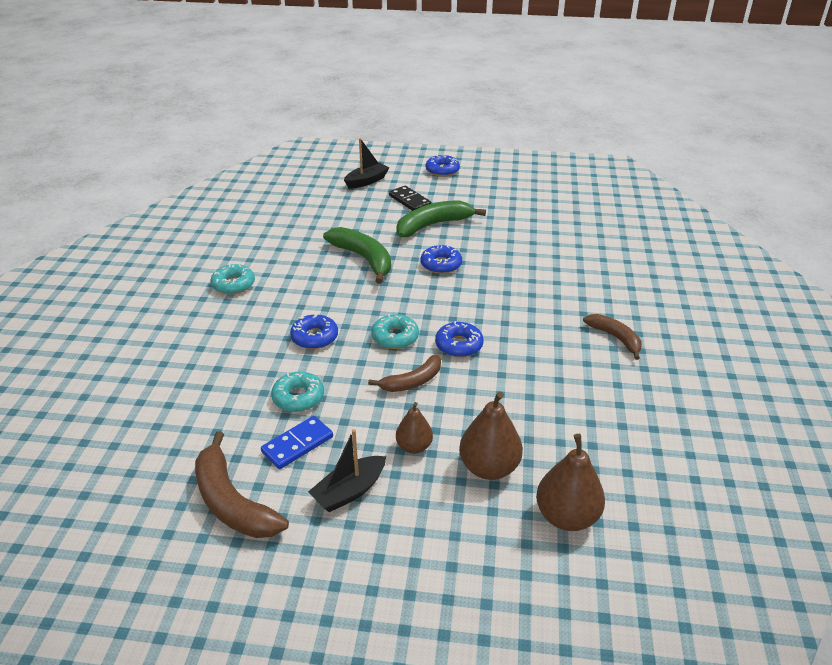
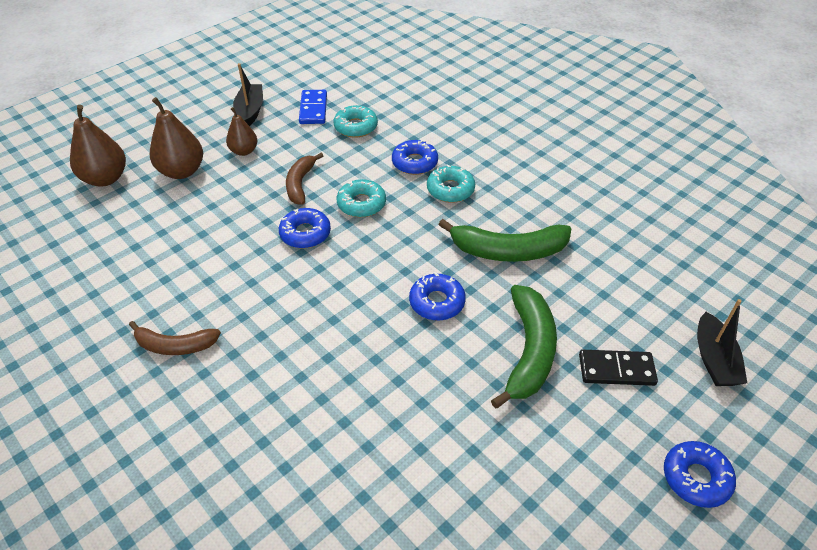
camera: 130 degrees right, 10 degrees up
(232, 502) = (303, 72): brown banana -> none
(233, 284) = (544, 153): turquoise donut -> turquoise donut (450, 189)

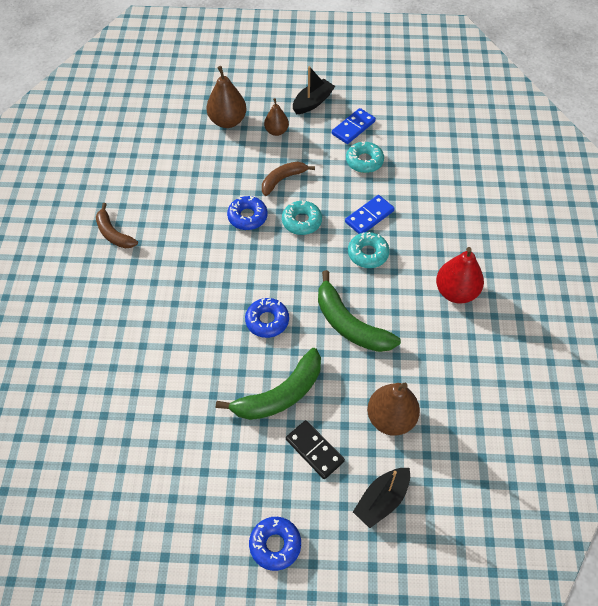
camera: 45 degrees right, 10 degrees up
(105, 178) = (184, 97): brown pear -> brown pear (391, 418)
(414, 163) = (369, 216): blue donut -> blue domino
(552, 169) = (456, 292): none -> red pear

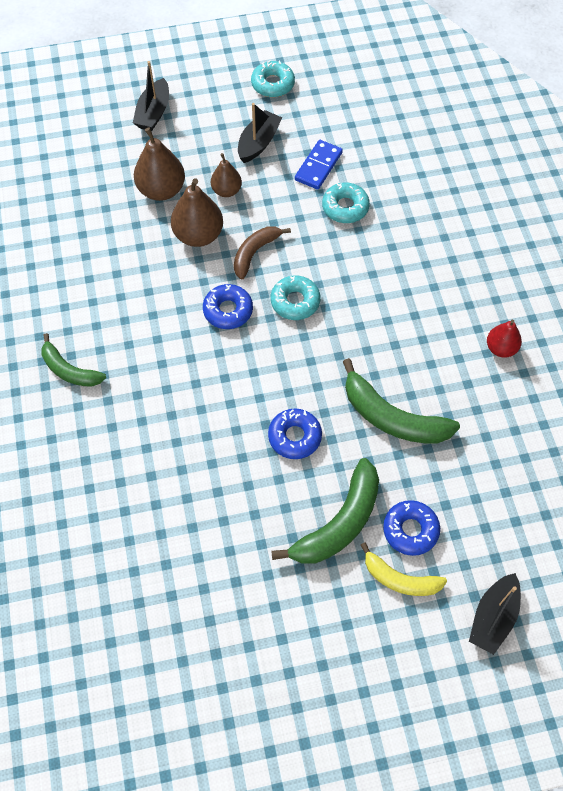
camera: 15 degrees left, 5 degrees up
(113, 234) = (69, 370): brown banana -> green banana
(241, 66) = (153, 113): none -> black boat
(275, 545) = (391, 702): blue donut -> blue donut (410, 530)
(314, 450) = (400, 579): black domino -> yellow banana
(368, 254) = (386, 324): turquoise donut -> turquoise donut (273, 84)
(369, 216) = (373, 277): blue domino -> none
(391, 418) = (474, 519): brown pear -> brown pear (198, 235)
(456, 292) = (500, 348): red pear -> red pear, size x0.62

